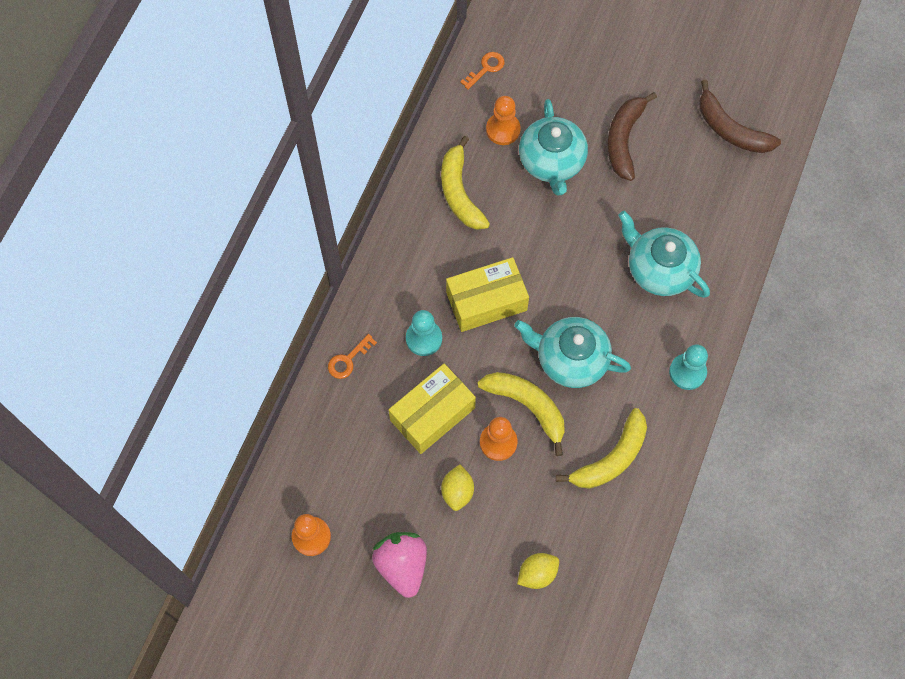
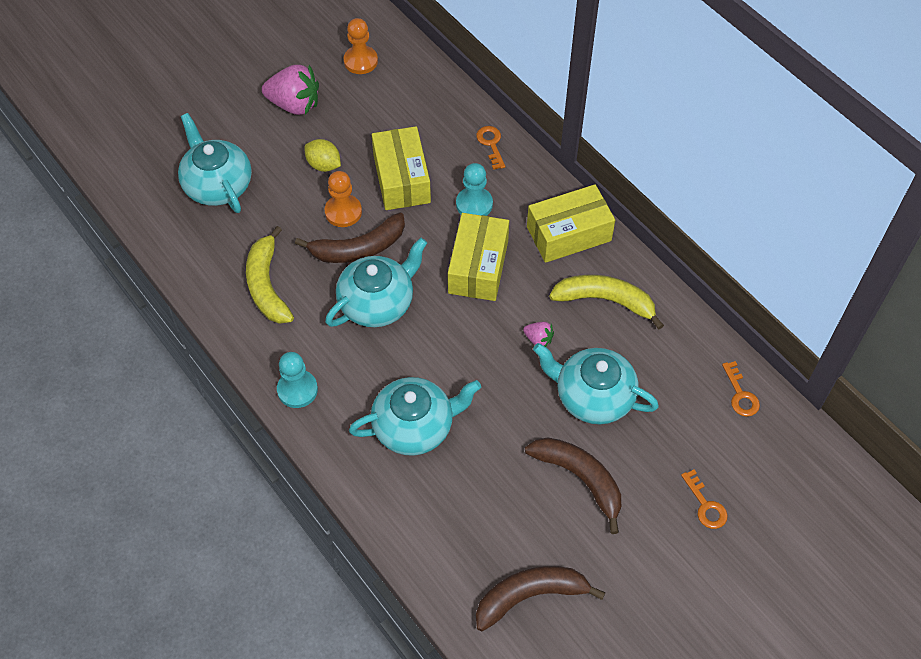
camera: 120 degrees right, 10 degrees down
(410, 249) = (568, 234): none -> yellow box
(503, 130) = (656, 372): orange pawn -> none
(526, 222) = (538, 339): none -> pink strawberry
(528, 406) = (358, 248): yellow banana -> brown banana
(537, 574) = (217, 185): yellow lemon -> turquoise teapot
(590, 55) = (705, 505): none -> orange key

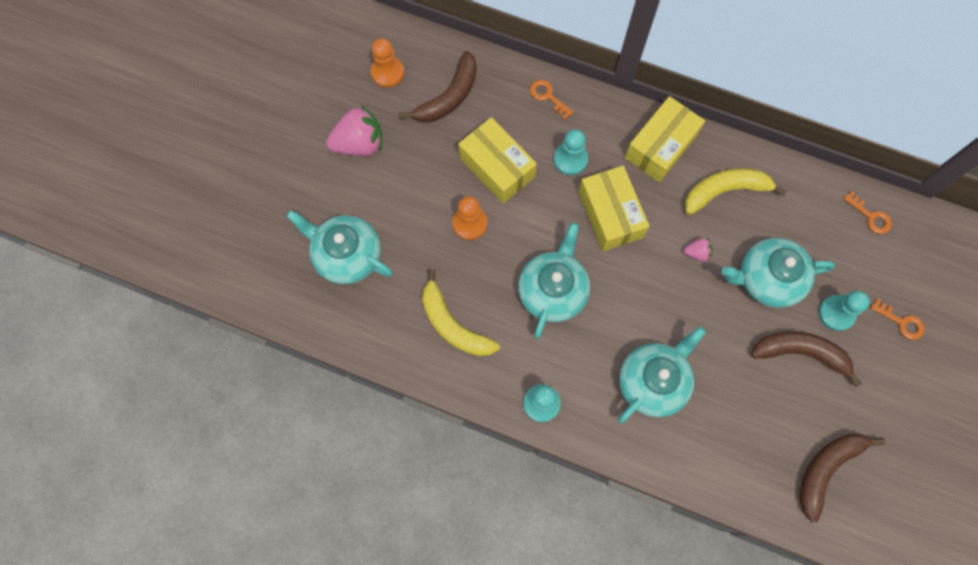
camera: 30 degrees left, 15 degrees up
(324, 165) = (424, 188): yellow lemon -> none
(358, 248) = (504, 250): brown banana -> brown banana (448, 97)
(642, 462) = (836, 313): none -> turquoise pawn

